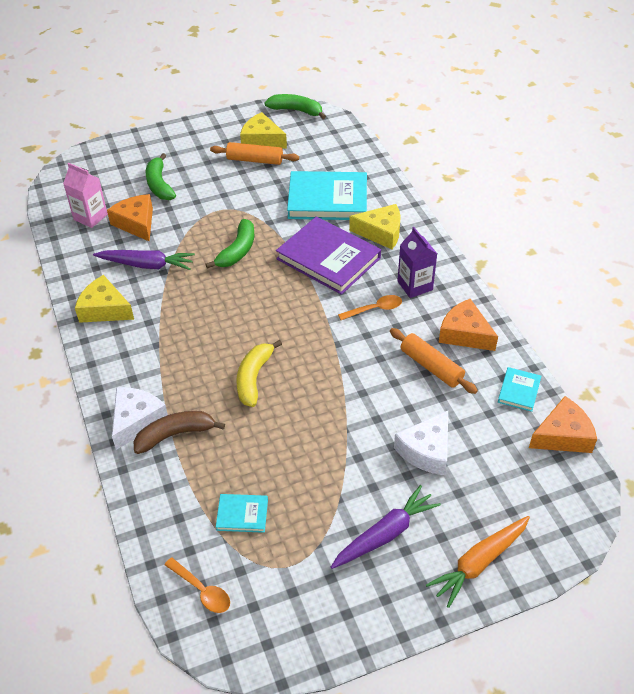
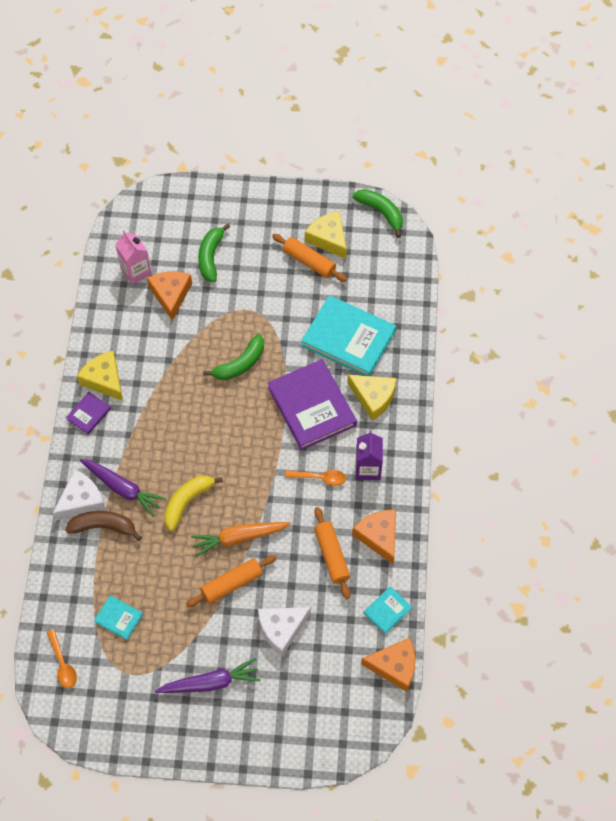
camera: 25 degrees right, 15 degrees up
(103, 343) = (88, 414): none -> purple book
(147, 265) = (158, 347): purple carrot -> purple carrot (122, 488)
(347, 431) = (232, 584): none -> orange rolling pin
(479, 563) = (263, 737): orange carrot -> orange carrot (239, 538)

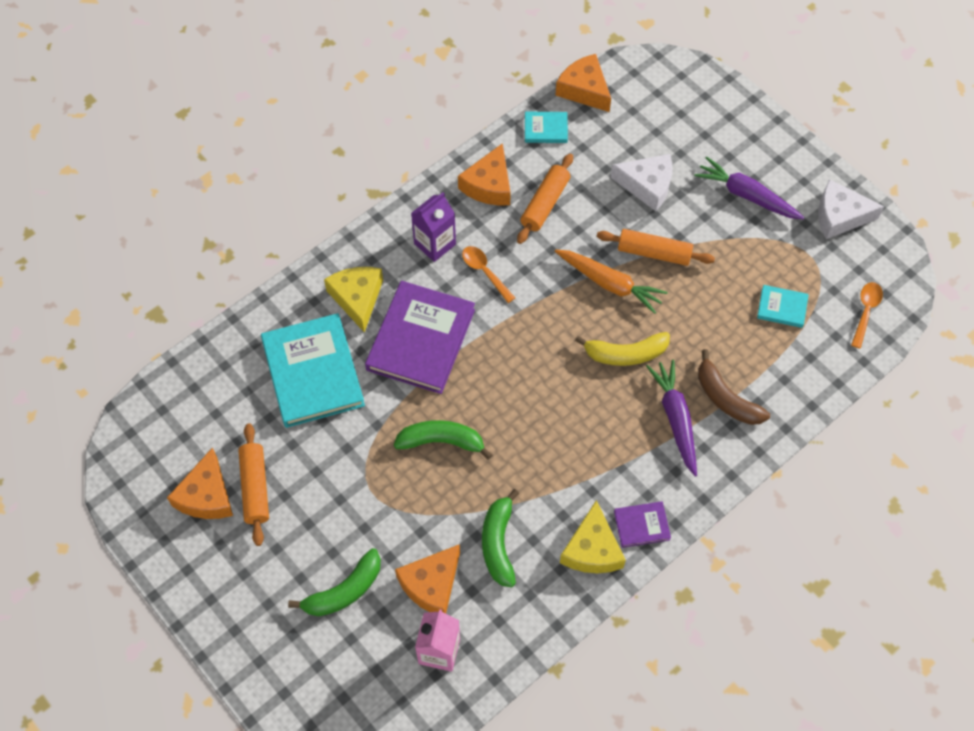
camera: 135 degrees left, 0 degrees up
(81, 500) = (726, 442): white cheese -> white cheese (840, 216)
(118, 618) = (782, 307): turquoise book -> turquoise book turned 60 degrees counterclockwise
(328, 238) = (206, 495): yellow cheese -> orange cheese
(381, 213) = (122, 474): green banana -> green banana (498, 543)

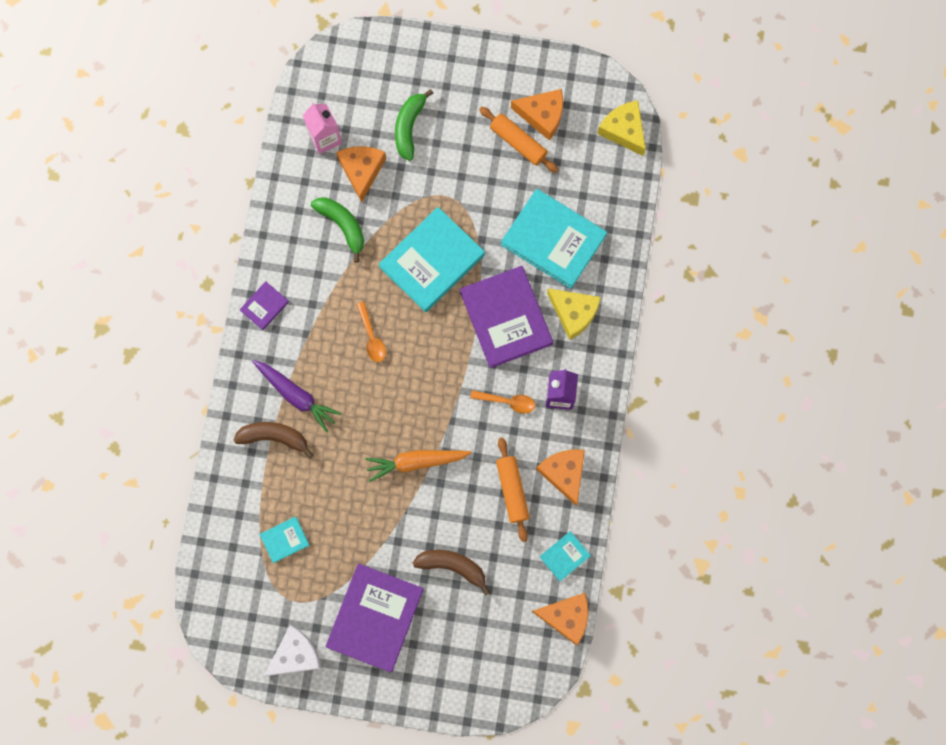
camera: 140 degrees right, 15 degrees up
(206, 495) = (542, 115): orange cheese -> orange cheese turned 135 degrees clockwise
(441, 441) = (432, 261): green banana -> turquoise book
(592, 549) = (283, 267): yellow cheese -> yellow cheese (624, 130)
(625, 354) = (364, 417): yellow banana -> none
(647, 185) = (453, 566): white cheese -> brown banana
(654, 253) = (405, 512): orange rolling pin -> none
(746, 195) = (375, 617): purple carrot -> purple book
(865, 311) = (224, 584): orange spoon -> orange spoon (372, 337)

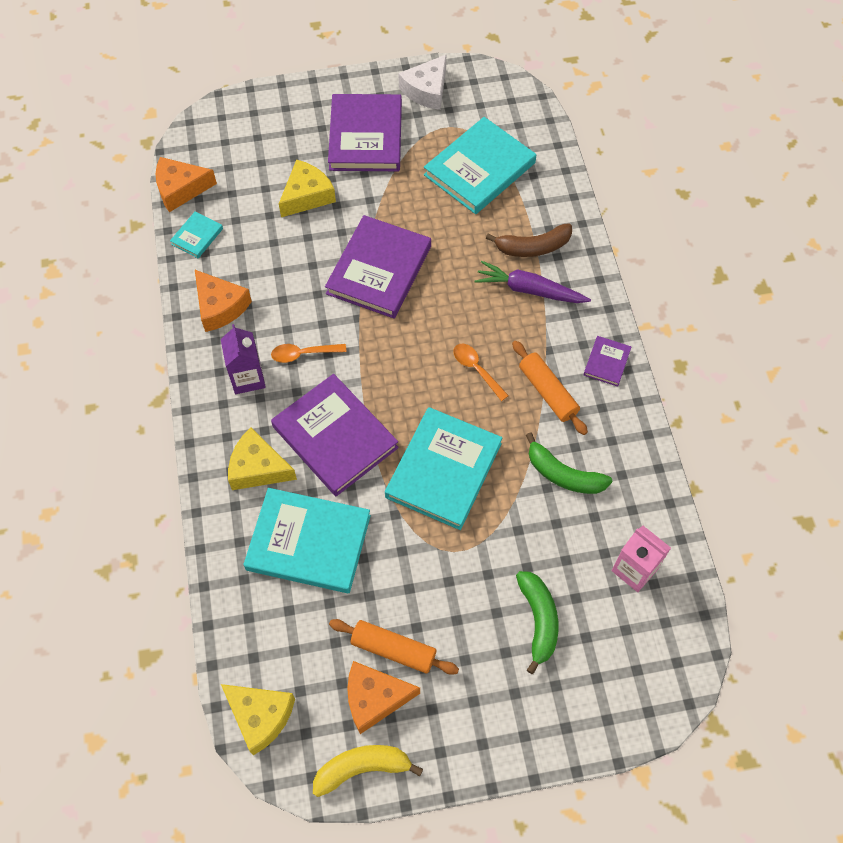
camera: 160 degrees right, 15 degrees down
(284, 540) = (479, 169): turquoise book -> turquoise book, size x2.17
(361, 171) = (571, 545): orange cheese -> none
(416, 462) = (379, 270): orange carrot -> purple book
(453, 566) = (307, 195): brown banana -> yellow cheese
(512, 490) = (270, 275): orange rolling pin -> orange rolling pin (548, 392)
(565, 75) = (362, 768): none -> yellow banana

